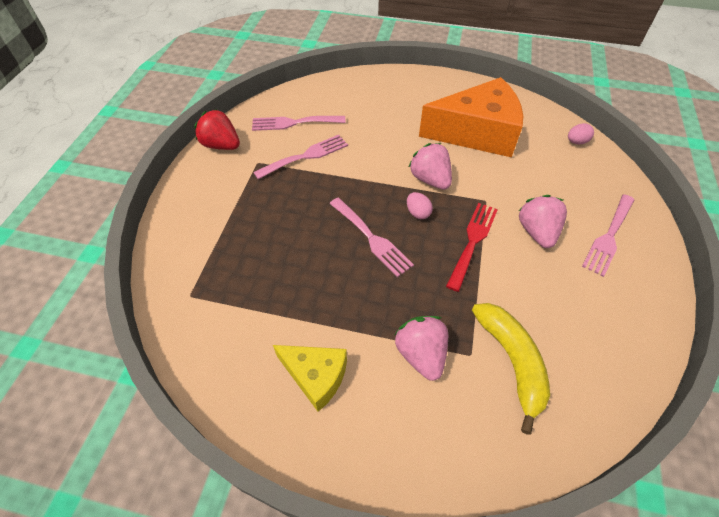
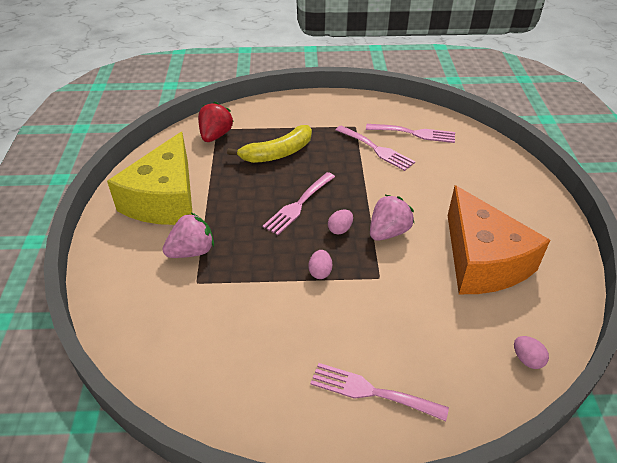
camera: 75 degrees right, 10 degrees down
(221, 145) = (364, 104): red strawberry -> red strawberry (215, 135)
(293, 123) = (415, 133): pink fork -> pink fork turned 120 degrees clockwise
(316, 376) = (165, 199): yellow cheese -> yellow cheese, size x1.85
(473, 241) = (320, 272): red fork -> pink egg
(512, 361) = (194, 310): yellow banana -> yellow banana (277, 153)
(537, 232) = (352, 322): pink strawberry -> none

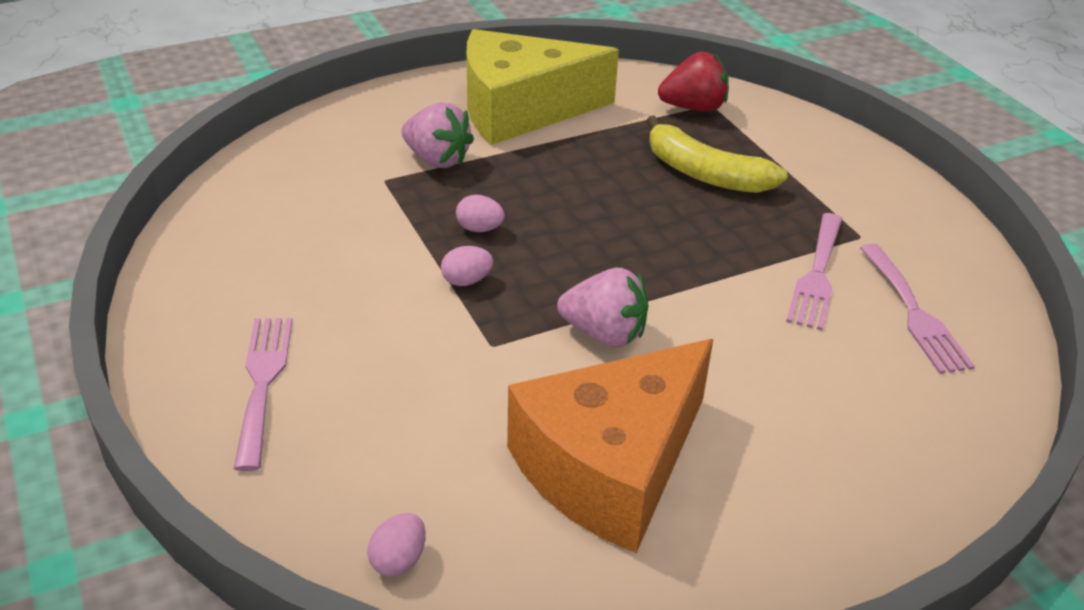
camera: 65 degrees right, 5 degrees down
(298, 205) = (597, 225): pink fork -> none
(340, 229) = (573, 279): pink egg -> pink egg (479, 229)

